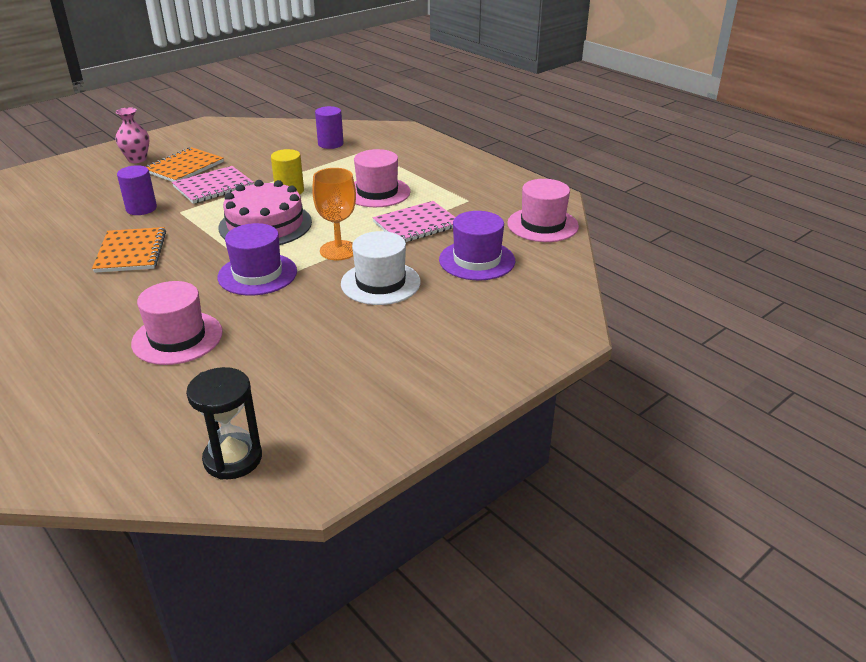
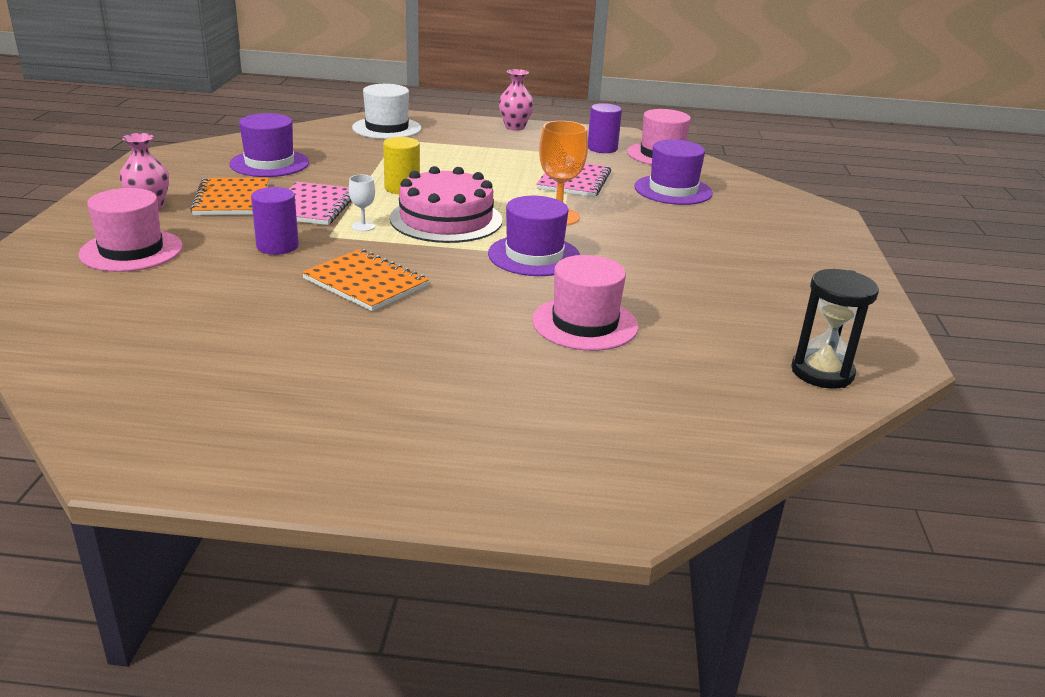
camera: 45 degrees left, 5 degrees down
(210, 212) = (363, 226): none -> white goblet
(254, 147) = (269, 163): none -> purple hat
(330, 144) = (347, 142): purple cylinder -> purple cylinder (602, 148)
(377, 192) = (486, 168): pink hat -> pink hat (131, 250)
(380, 283) = (644, 227): white hat -> white hat (387, 128)
(474, 163) = (515, 127): none -> pink vase

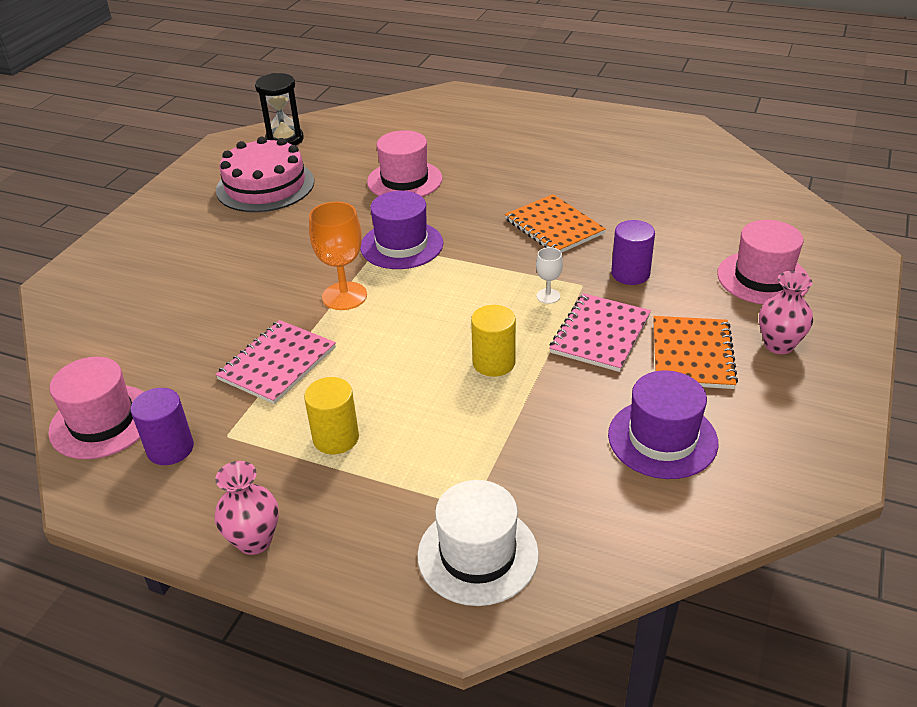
camera: 160 degrees left, 10 degrees up
(446, 219) = (461, 301): pink cake -> pink cake (265, 186)
(498, 155) = (336, 438): none -> yellow cylinder
(673, 190) = (177, 334): purple hat -> none

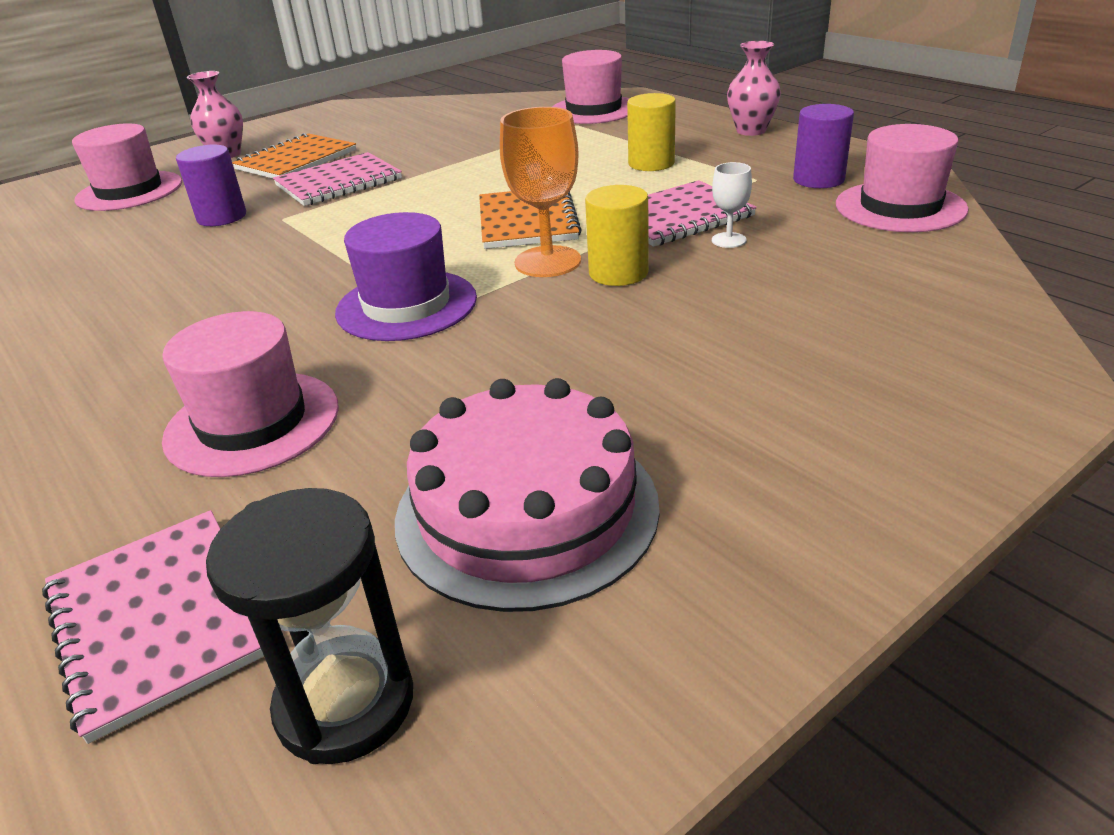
camera: 150 degrees left, 5 degrees down
(357, 136) = (160, 620): none -> pink notebook
(477, 554) = (593, 110): white hat -> pink hat
(494, 363) = (459, 181): yellow cylinder -> yellow cylinder (618, 273)
(548, 296) = (330, 216): white goblet -> white goblet (729, 240)
(554, 226) = (193, 280): orange notebook -> orange notebook (527, 221)
(662, 439) = (403, 130): purple hat -> none

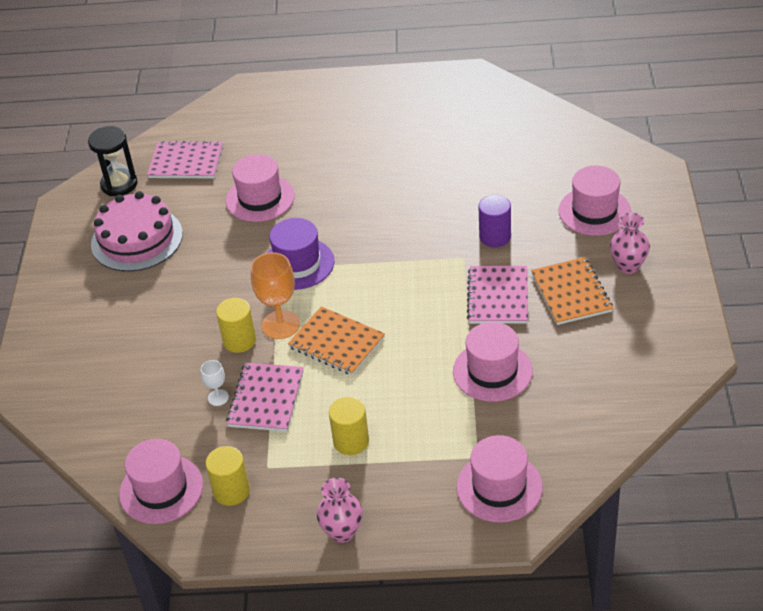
camera: 130 degrees right, 10 degrees up
(459, 151) = (492, 371): none -> pink hat
(818, 179) = (231, 491): purple cylinder -> yellow cylinder

